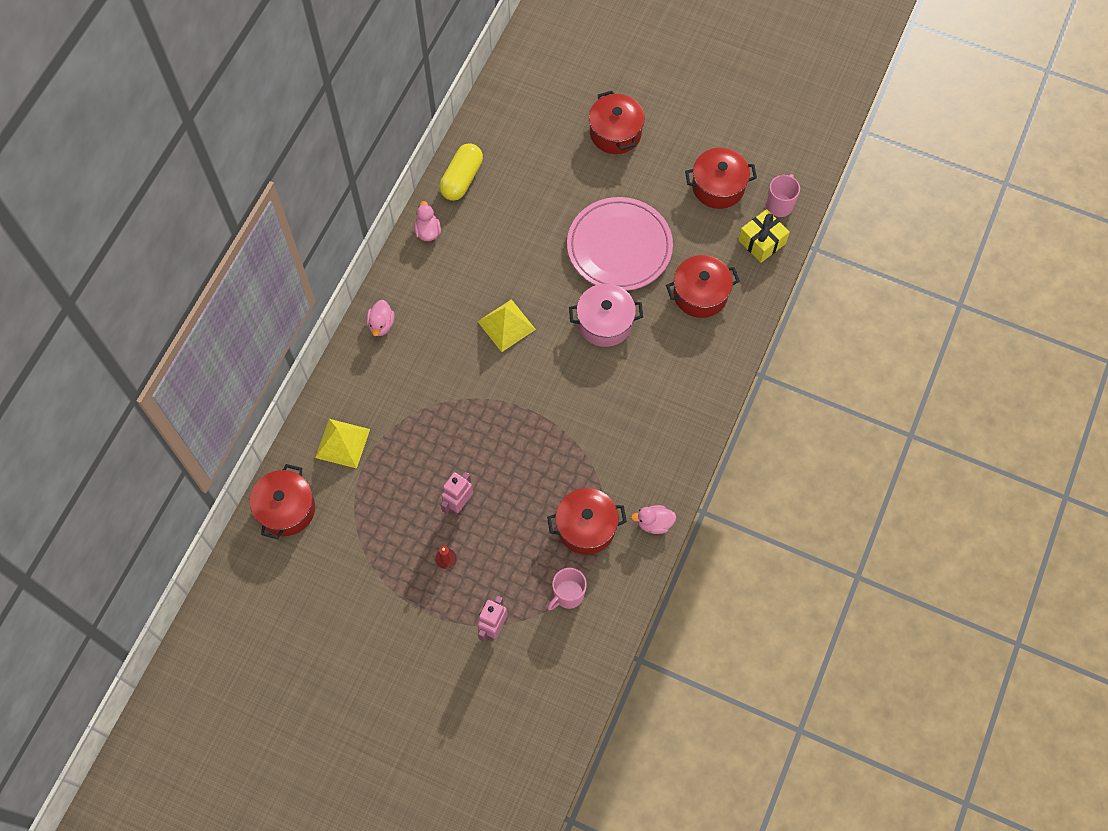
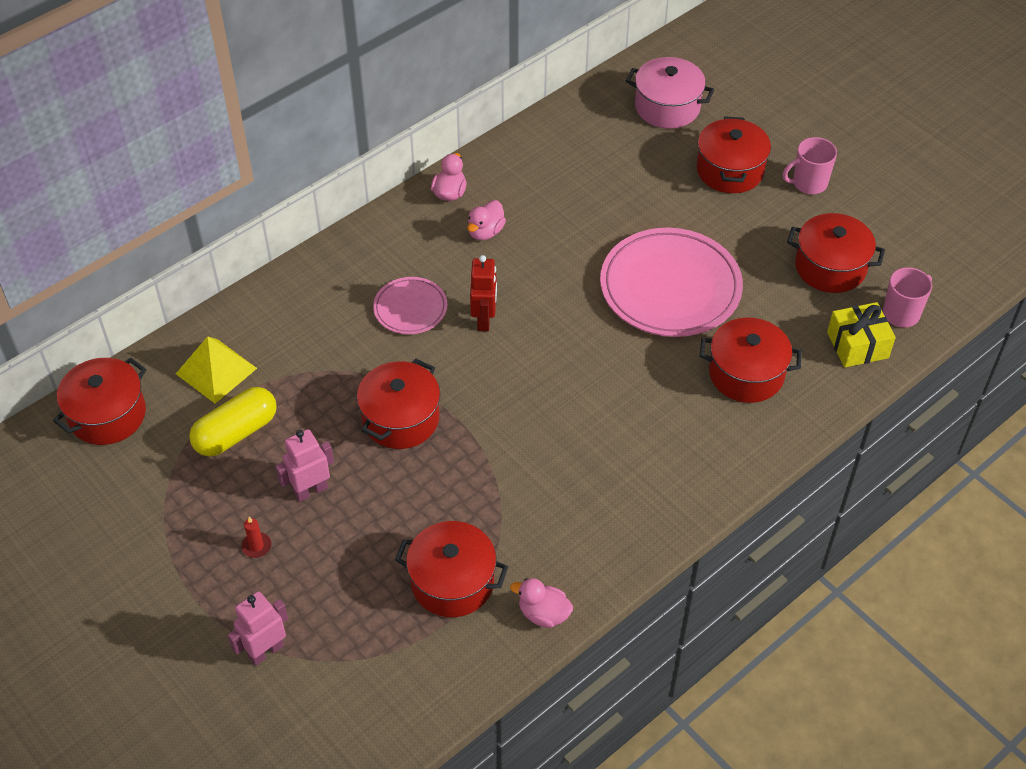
camera: 25 degrees right, 15 degrees down
(381, 324) = (338, 266): pink duck -> pink duck (485, 232)
(450, 337) = (410, 308): none -> pink plate
(462, 179) = (520, 155): yellow capsule -> yellow capsule (236, 433)
(490, 425) = (400, 419): none -> red pot
(506, 325) = (484, 320): yellow pyramid -> red robot
(568, 595) = (382, 653): pink mug -> pink mug (808, 183)
(605, 323) = (607, 361): pink pot -> pink pot (667, 107)

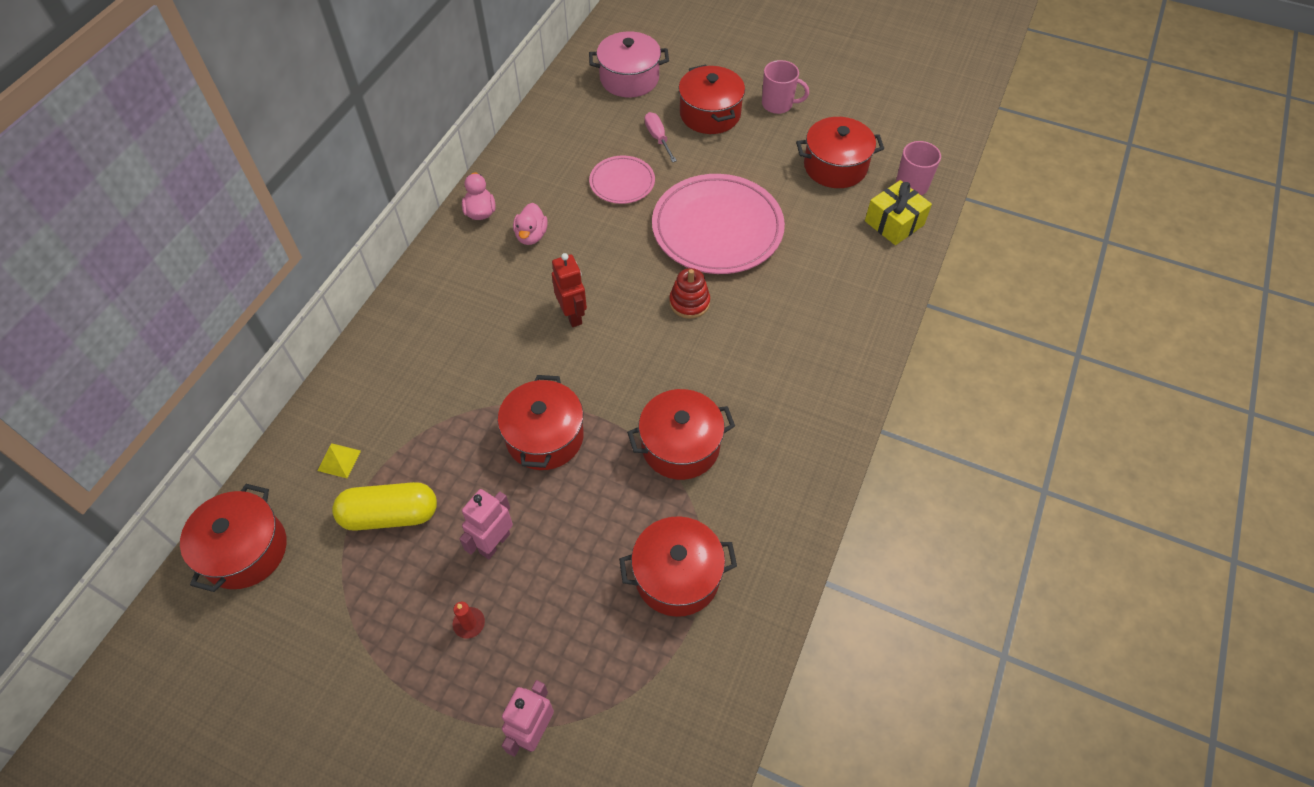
camera: 25 degrees left, 5 degrees up
(216, 371) = (339, 460): yellow pyramid -> yellow pyramid, size x0.54
(236, 433) = (390, 515): yellow capsule -> yellow capsule turned 60 degrees clockwise
(410, 308) = (499, 329): pink plate -> pink plate (622, 182)
(543, 614) = (776, 571): pink duck -> none
(601, 348) = (689, 302): none -> red stacking toy
(662, 177) = (658, 138): none -> pink screwdriver
(746, 374) = (822, 280): red pot -> red pot (680, 446)
(808, 183) = (778, 104): pink mug -> pink mug turned 120 degrees counterclockwise

